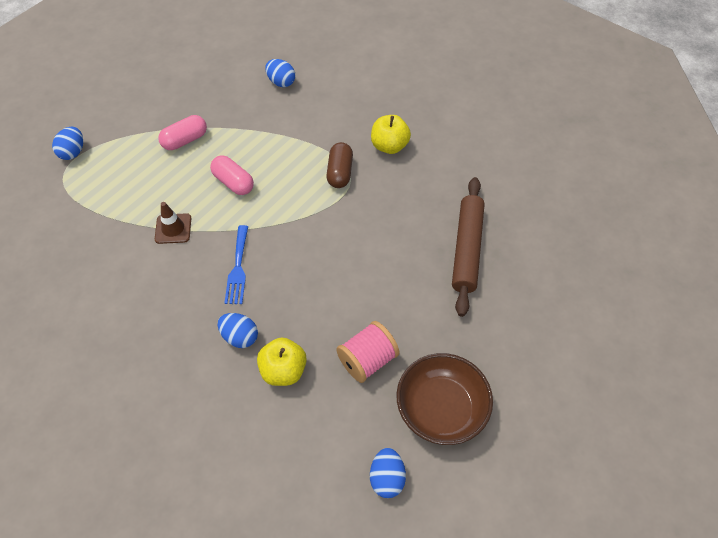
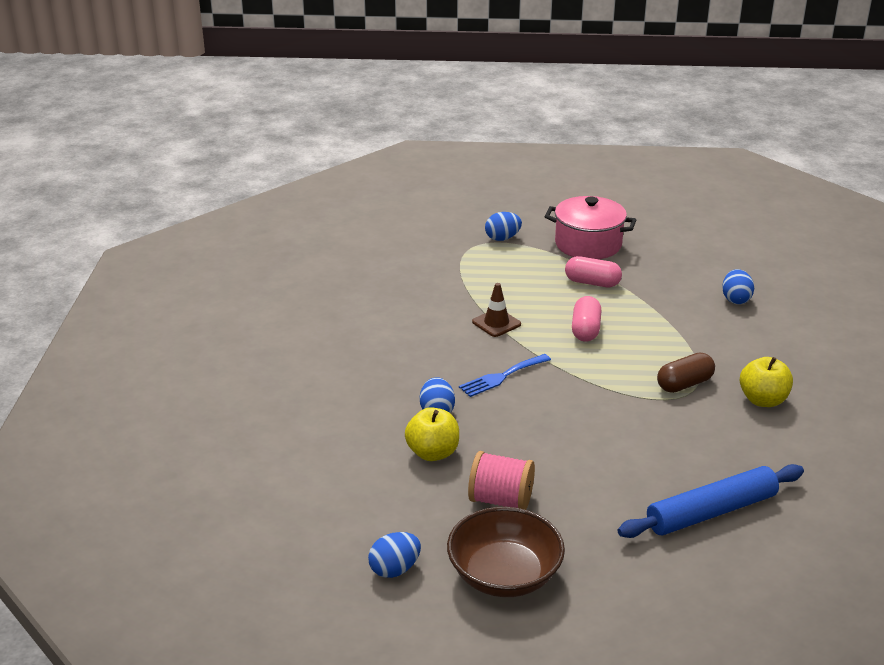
camera: 55 degrees right, 25 degrees down
(138, 110) = (588, 244): none -> pink pot
(467, 249) = (711, 512): brown rolling pin -> blue rolling pin

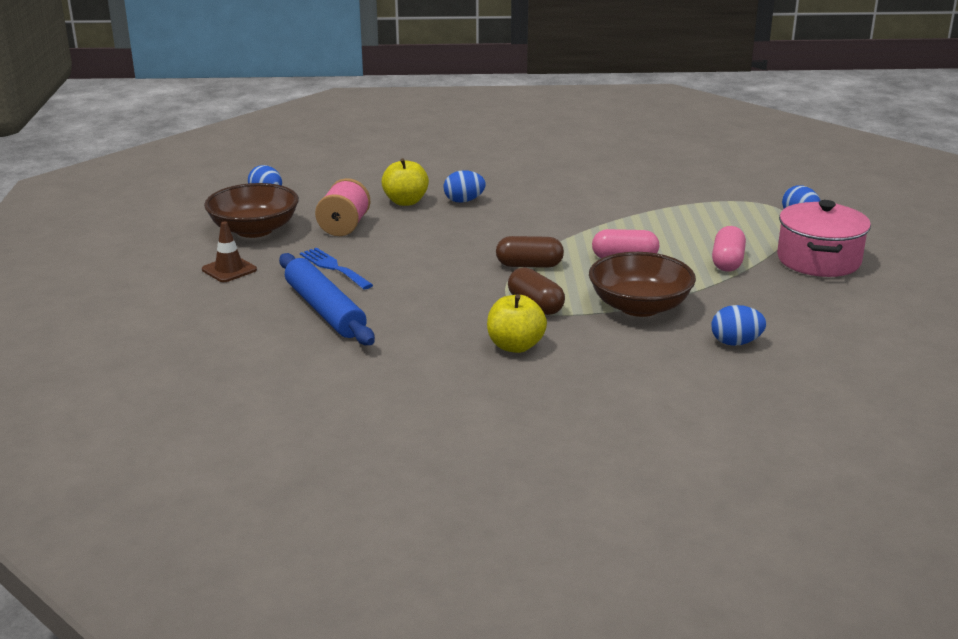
camera: 85 degrees right, 5 degrees down
(496, 323) = (619, 219): brown traffic cone -> brown traffic cone (229, 270)
(502, 377) = (525, 223): blue fork -> blue fork (334, 267)
(602, 381) = (529, 265): none -> brown capsule
(680, 333) = (639, 306): none -> brown bowl

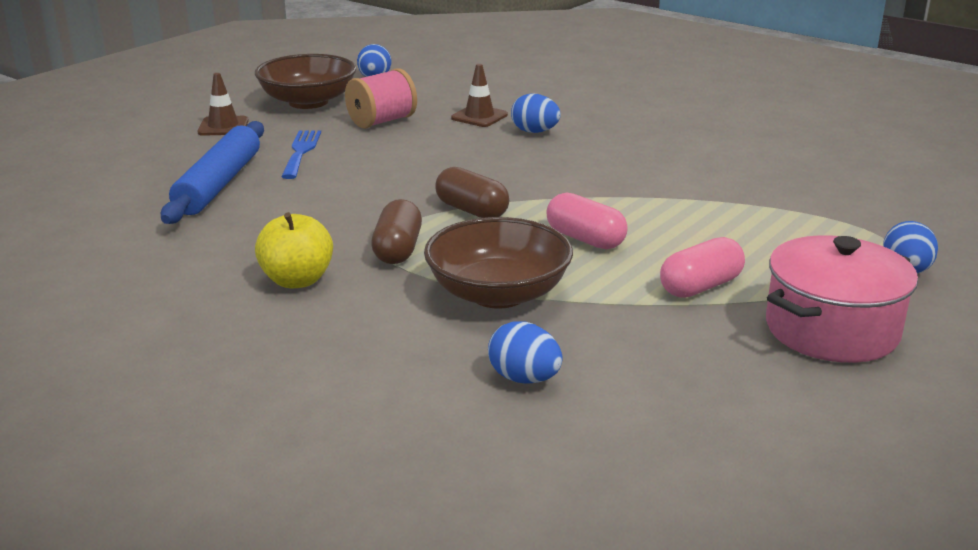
camera: 40 degrees right, 0 degrees up
(405, 202) = (479, 116): yellow apple -> brown traffic cone

